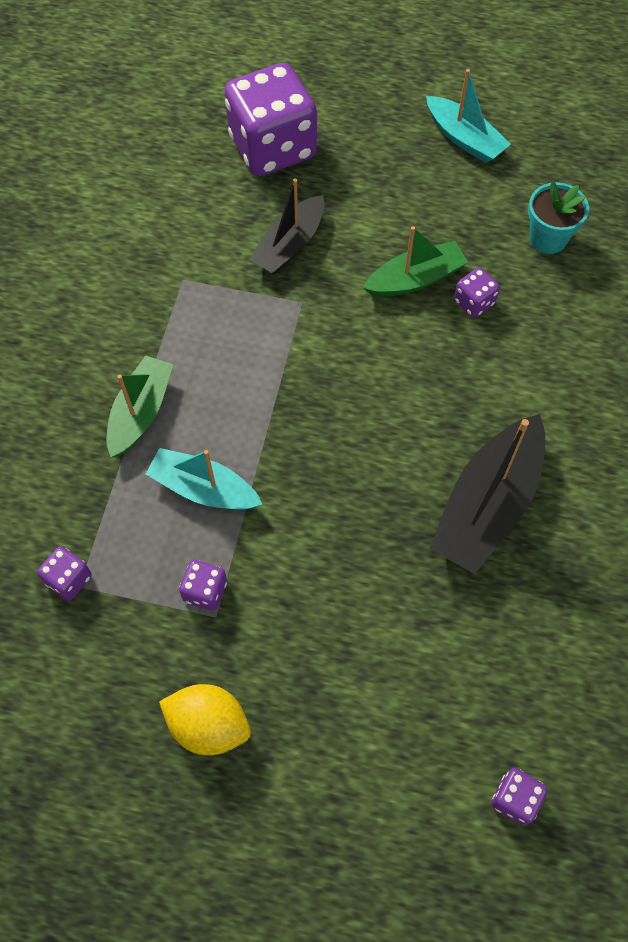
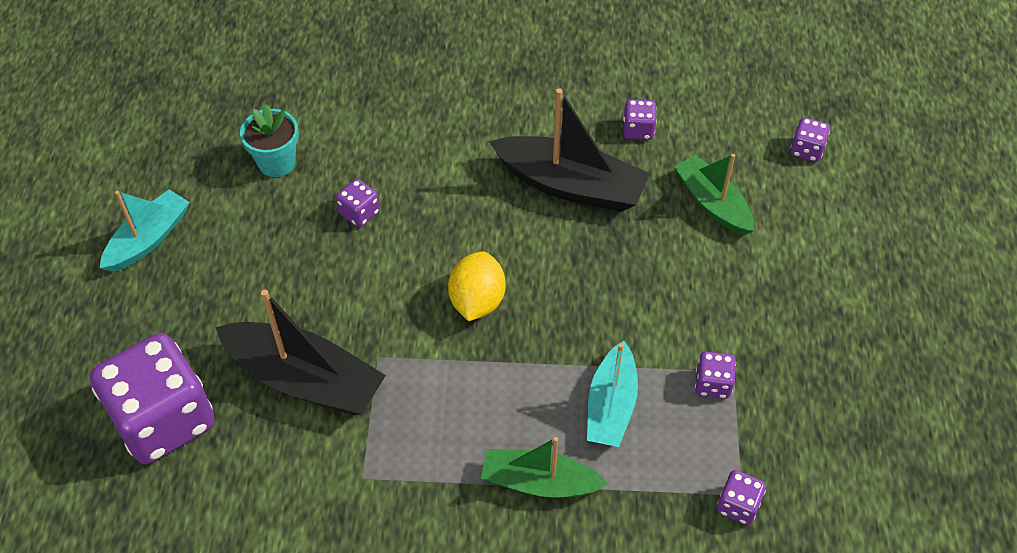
camera: 100 degrees left, 10 degrees down
(208, 725) = (829, 358): yellow lemon -> yellow lemon (477, 301)
(290, 245) = (305, 379): black boat -> black boat, size x1.53
(415, 279) = (337, 262): green boat -> green boat (712, 203)
(565, 596) = (638, 130): none -> purple dice

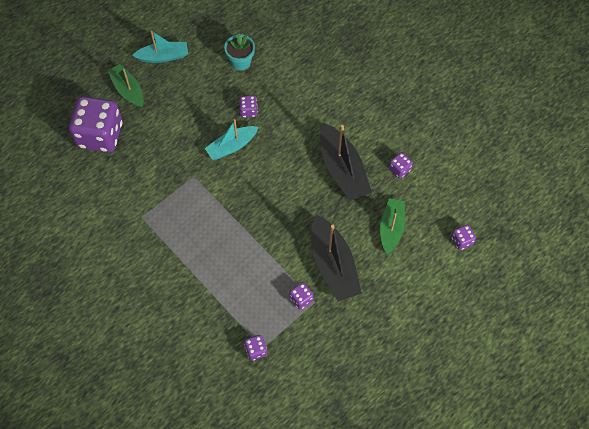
camera: 45 degrees right, 10 degrees up
(305, 379) = (160, 162): black boat -> black boat (333, 265)
(477, 301) = (252, 186): yellow lemon -> none
(539, 482) = (197, 275): green boat -> green boat (128, 90)
(611, 405) = (254, 271): turquoise boat -> turquoise boat (232, 146)

